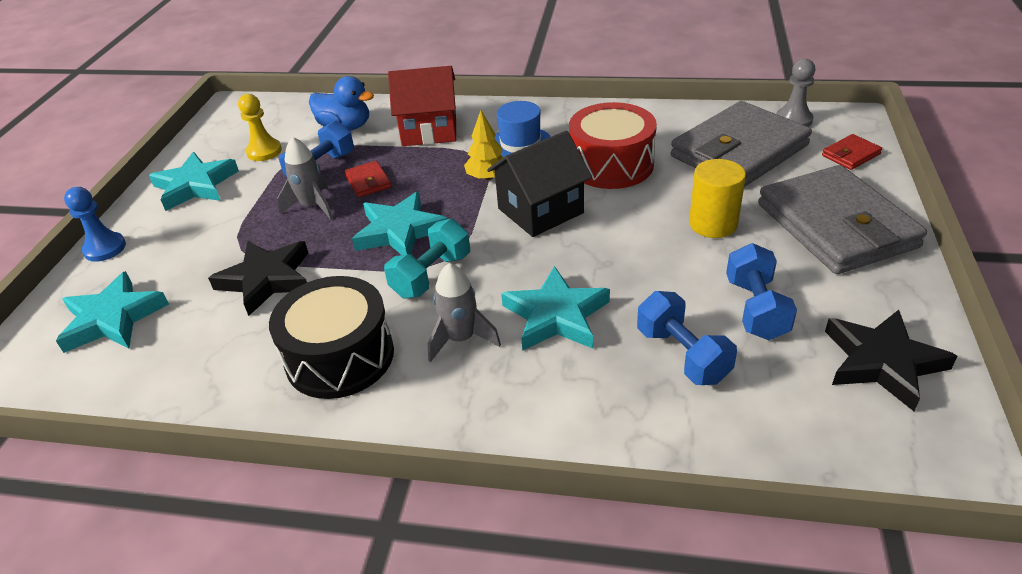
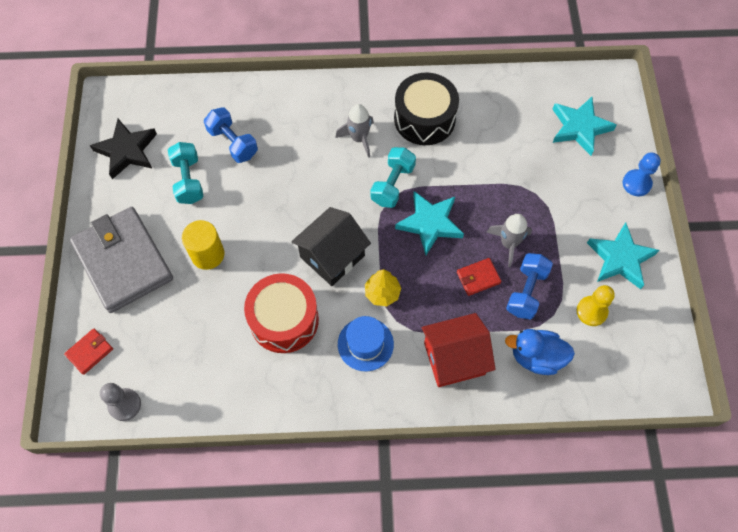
camera: 165 degrees right, 25 degrees up
(266, 279) = (501, 169): black star -> none
(368, 182) = (478, 278): red wallet -> red wallet turned 75 degrees counterclockwise
(556, 316) = (306, 161): turquoise star -> none
(739, 151) = (179, 349): grey wallet -> none
(756, 309) = (188, 180): blue dumbbell -> turquoise dumbbell

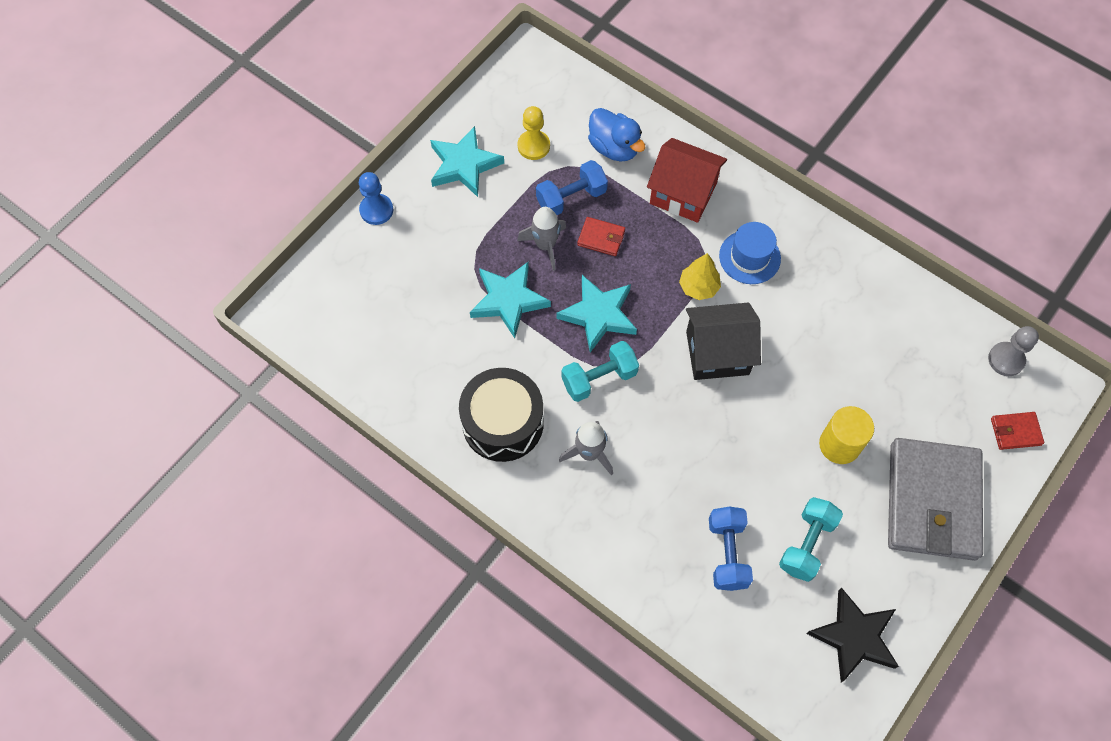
camera: 140 degrees left, 0 degrees up
(284, 320) = (808, 329): red drum -> none
(579, 128) = (365, 296): turquoise star -> turquoise star (509, 300)

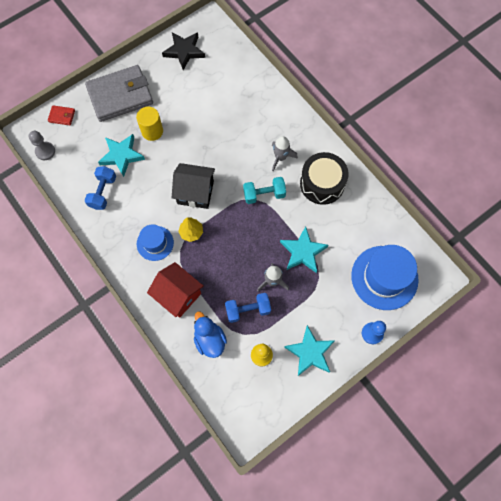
camera: 165 degrees left, 5 degrees up
(369, 293) = (384, 277): none -> blue hat
(599, 315) = (253, 230): turquoise star -> turquoise star (121, 155)
(601, 238) = (237, 278): red wallet -> none
(727, 553) = (228, 97): blue dumbbell -> blue dumbbell (103, 192)
(806, 544) = (189, 92): turquoise dumbbell -> none
(932, 501) = (120, 96): grey wallet -> grey wallet turned 45 degrees clockwise

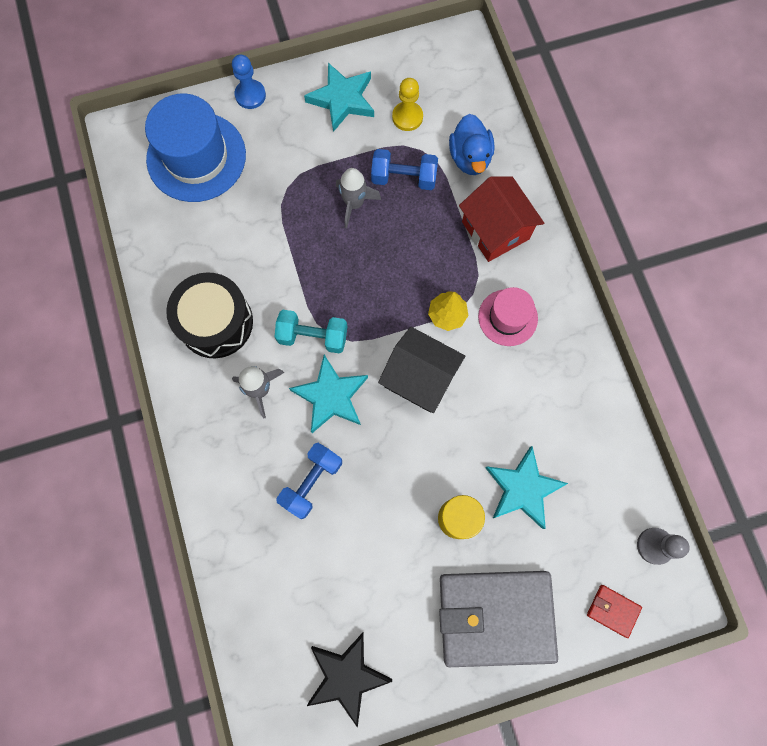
camera: 160 degrees left, 5 degrees up
(103, 192) = (569, 431): blue dumbbell -> blue dumbbell (311, 482)
(155, 243) = (507, 317): blue hat -> pink hat
(303, 252) = (293, 229): turquoise star -> turquoise star (331, 396)

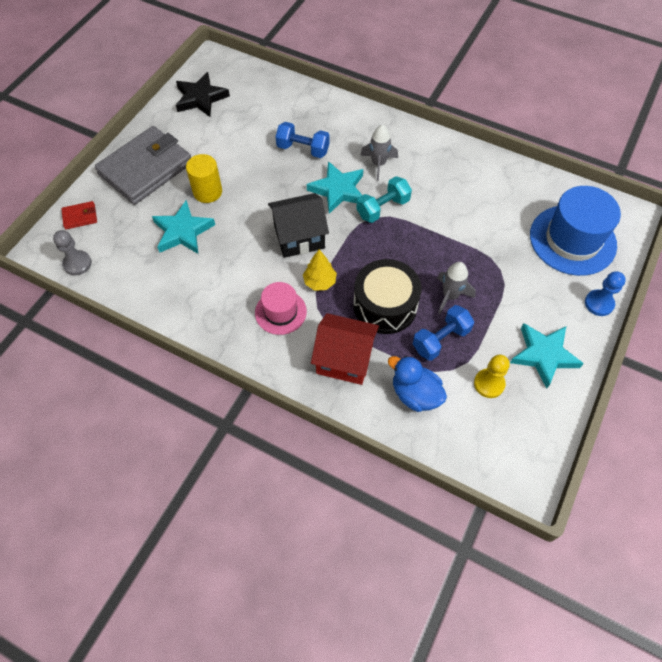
camera: 135 degrees right, 15 degrees down
(216, 322) = (442, 173): black drum -> black drum (385, 305)
(311, 482) = (303, 149): blue dumbbell -> blue dumbbell turned 60 degrees counterclockwise

